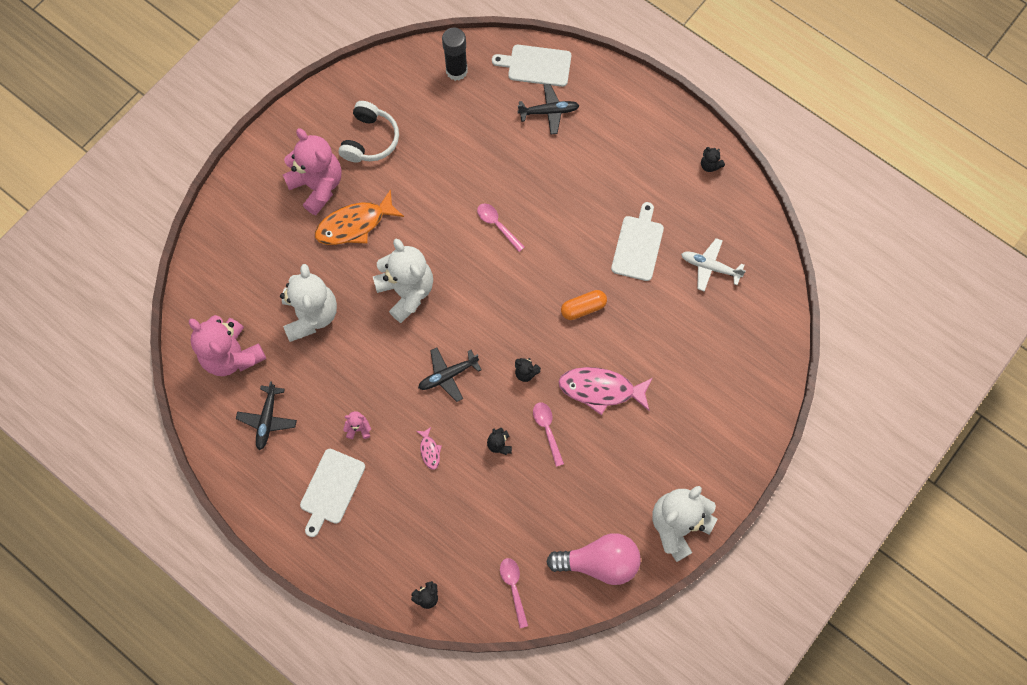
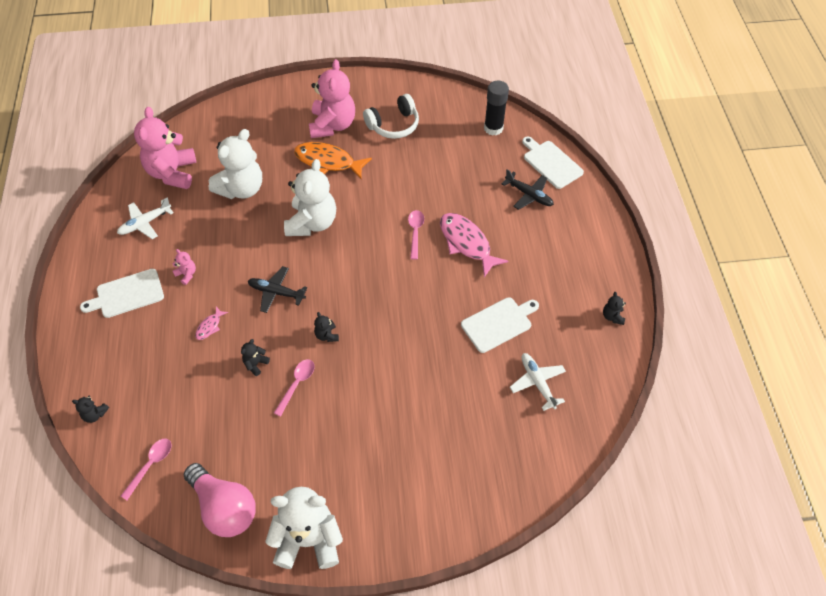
camera: 45 degrees right, 15 degrees down
(267, 419) = (145, 223): black plane -> white plane
(583, 308) = (413, 330): orange capsule -> none
(601, 389) = (363, 392): pink fish -> pink fish (466, 243)

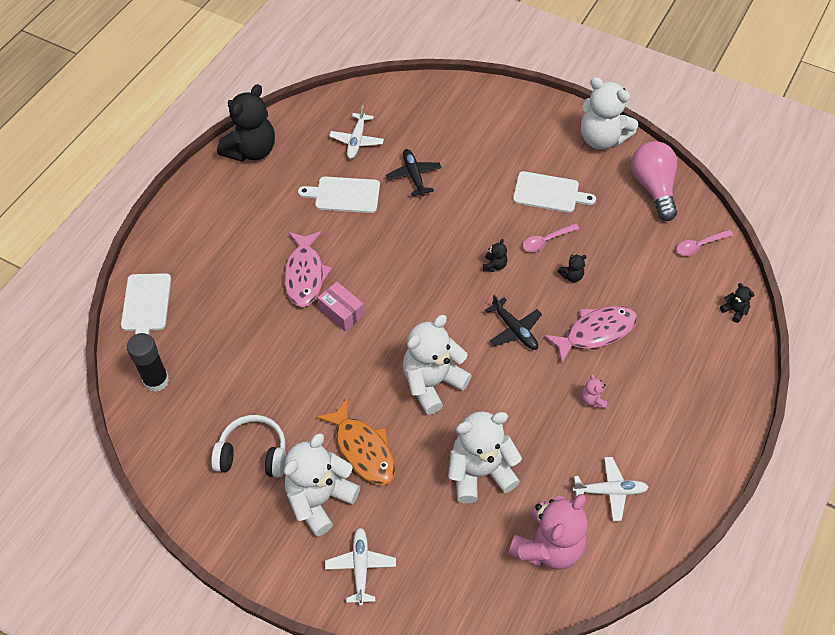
camera: 145 degrees left, 0 degrees up
(127, 294) = (663, 412): white cutting board -> white cutting board (549, 193)
(209, 326) = (595, 332): pink fish -> pink fish, size x2.18
(281, 108) = (360, 567): none -> white plane
(332, 125) = (320, 499): pink teddy bear -> white teddy bear
(415, 232) = (341, 312): pink spoon -> pink box
(528, 195) = (203, 286): black plane -> black plane (414, 176)
(612, 316) = (251, 150): black teddy bear -> black teddy bear, size x2.42

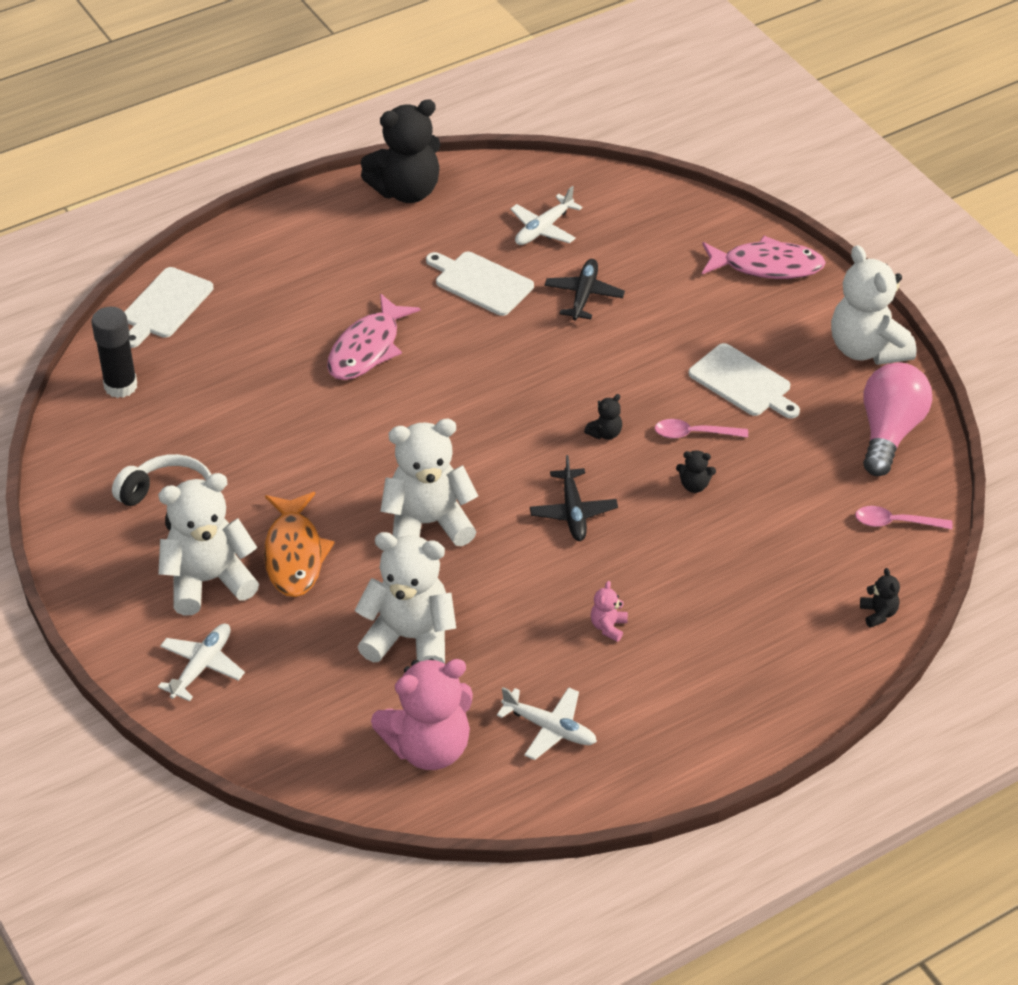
camera: 30 degrees right, 10 degrees down
(341, 312) = (379, 405): pink box -> none
(595, 332) = (673, 558): pink fish -> pink fish (767, 266)

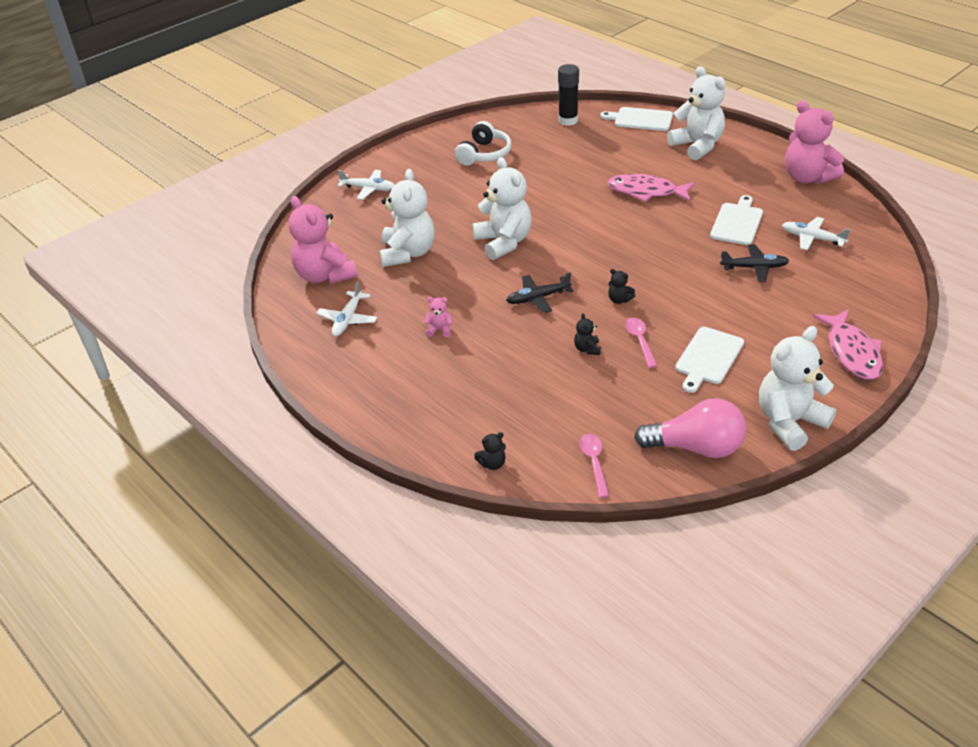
camera: 80 degrees right, 5 degrees down
(208, 581) = (431, 178): white teddy bear -> white teddy bear (697, 146)
(294, 554) = (461, 201): orange fish -> none
(406, 191) = (807, 177): black teddy bear -> pink teddy bear

